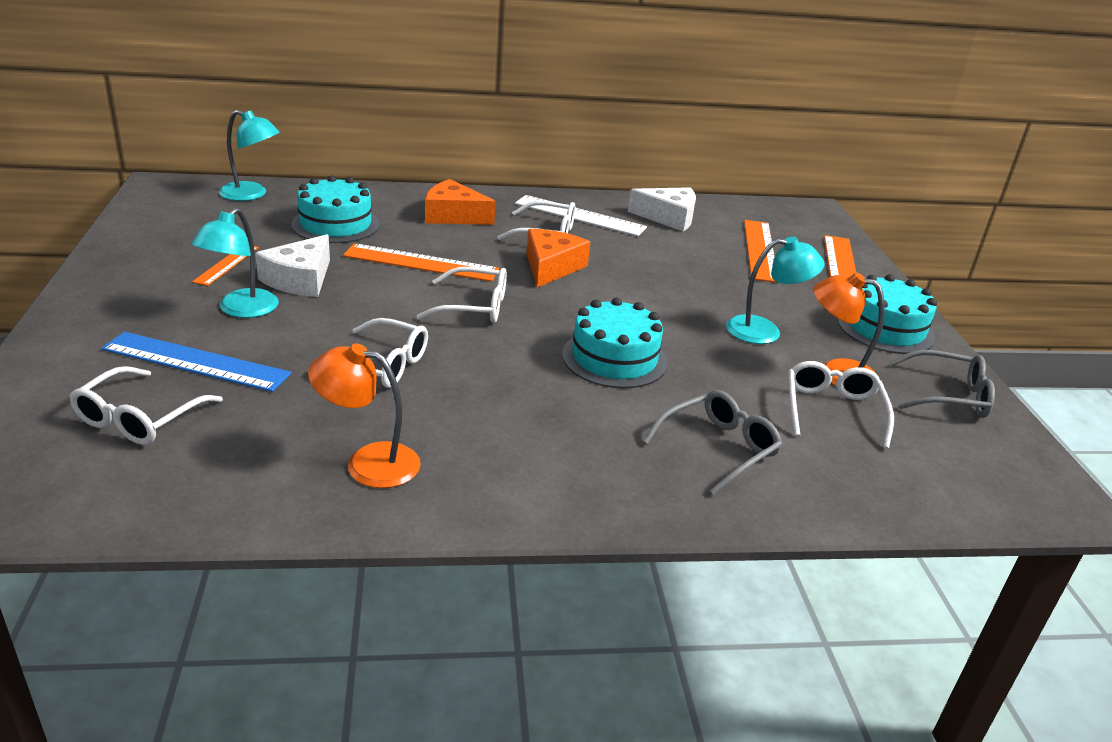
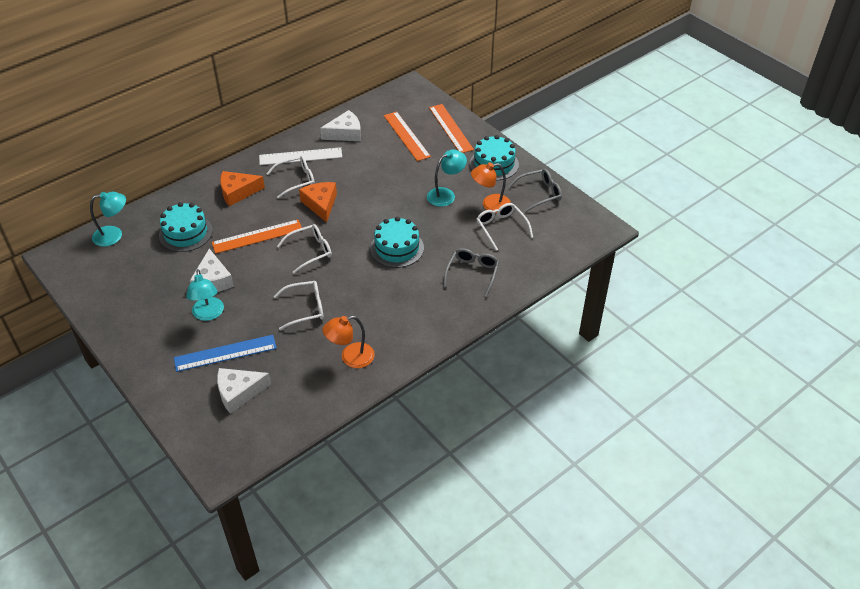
camera: 30 degrees left, 15 degrees up
(139, 418) = (239, 392): white glasses -> white cheese
(226, 264) = (165, 291): orange ruler -> none

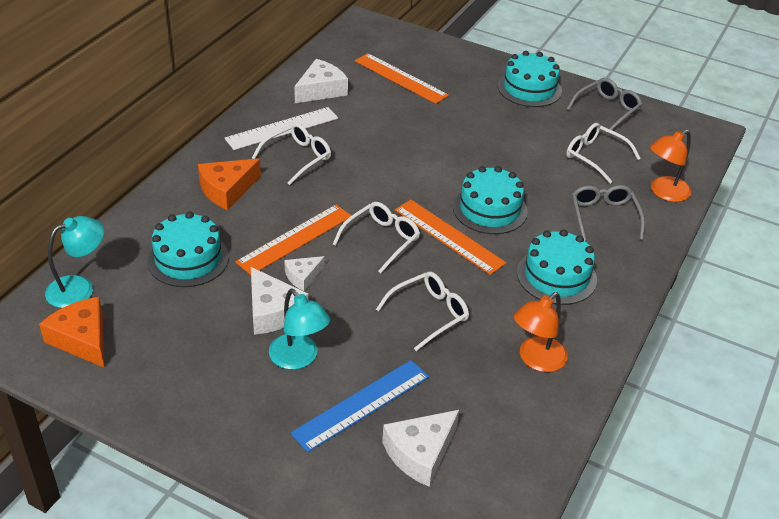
camera: 25 degrees left, 5 degrees down
(245, 263) = (303, 276): none -> white cheese
(320, 204) = (352, 180): orange cheese -> orange cheese (82, 339)
(406, 306) = (556, 276): none -> turquoise cake
(446, 194) = (500, 134): turquoise lamp -> none
(450, 128) = (447, 60): orange ruler -> orange ruler (448, 236)
(490, 205) = (561, 134): orange lamp -> orange lamp (664, 193)

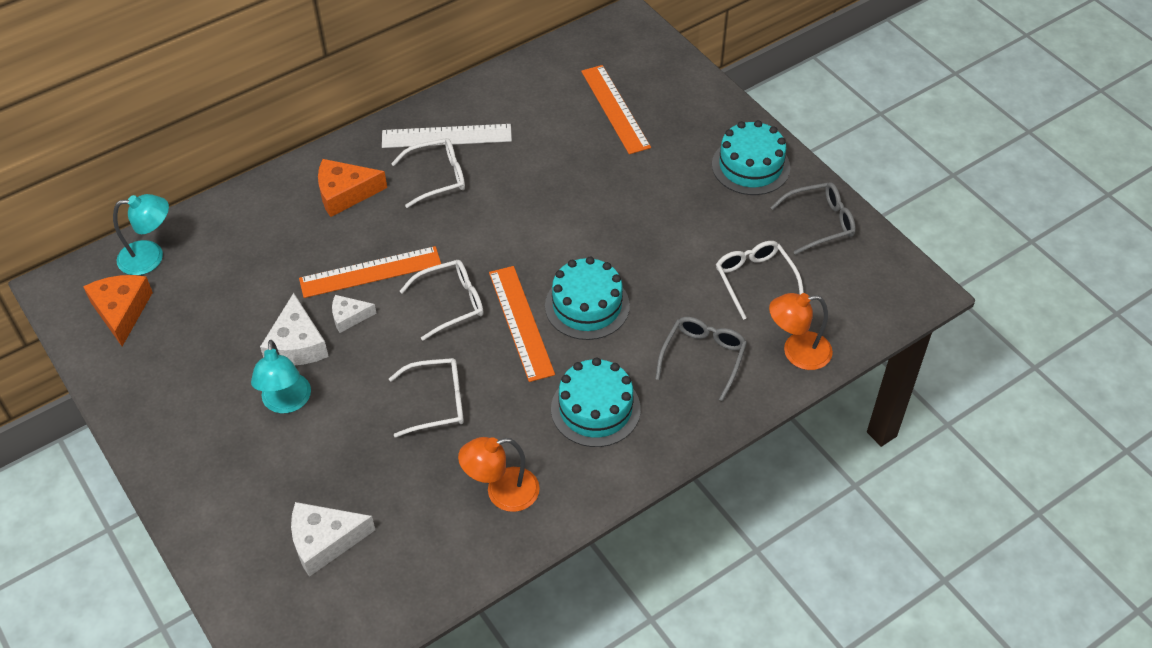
camera: 30 degrees right, 10 degrees up
(188, 259) = (260, 259): turquoise cake -> none
(321, 90) = (519, 99): white cheese -> none
(361, 405) = (308, 472): blue ruler -> none

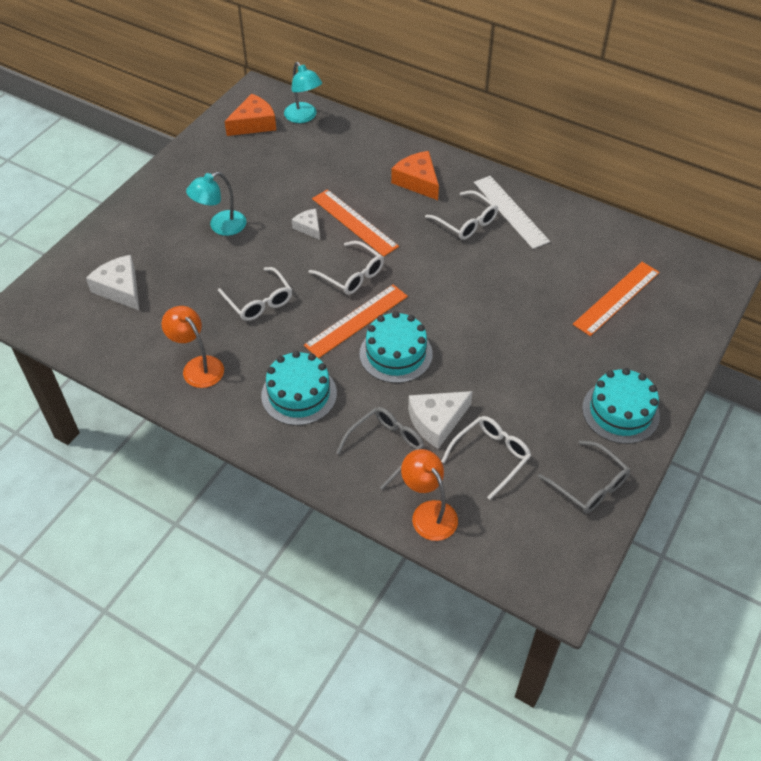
camera: 65 degrees right, 0 degrees up
(297, 344) = (271, 212): white cheese -> white cheese (436, 421)
(703, 357) = (386, 447): grey glasses -> grey glasses turned 45 degrees counterclockwise

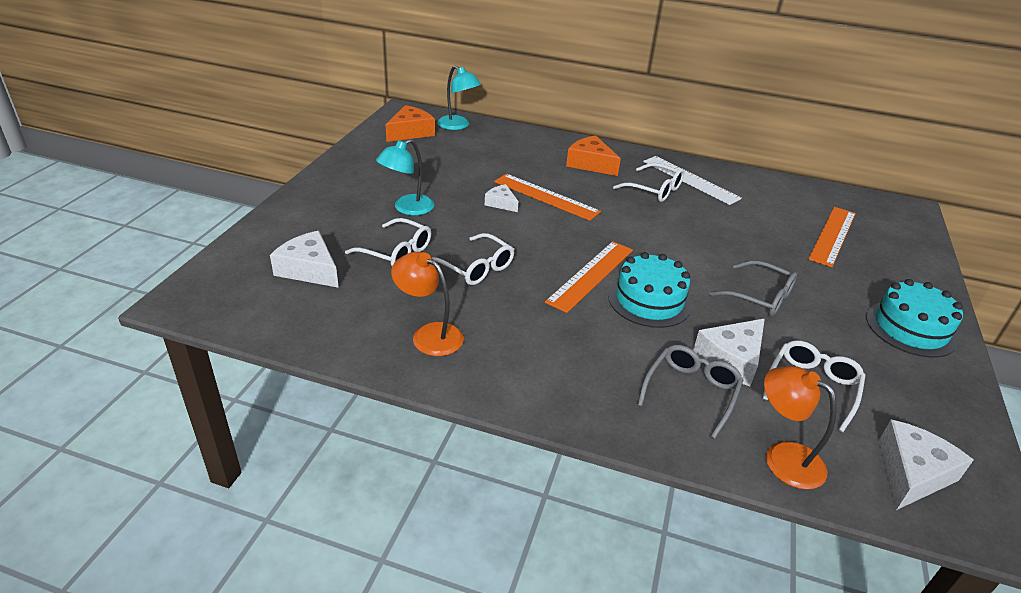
camera: 15 degrees left, 15 degrees down
(299, 394) = (562, 350): turquoise cake -> none
(352, 275) = (566, 237): white glasses -> white glasses (396, 252)
(524, 541) = (911, 473): none -> white cheese
(589, 485) = (935, 402): grey glasses -> grey glasses (760, 297)

